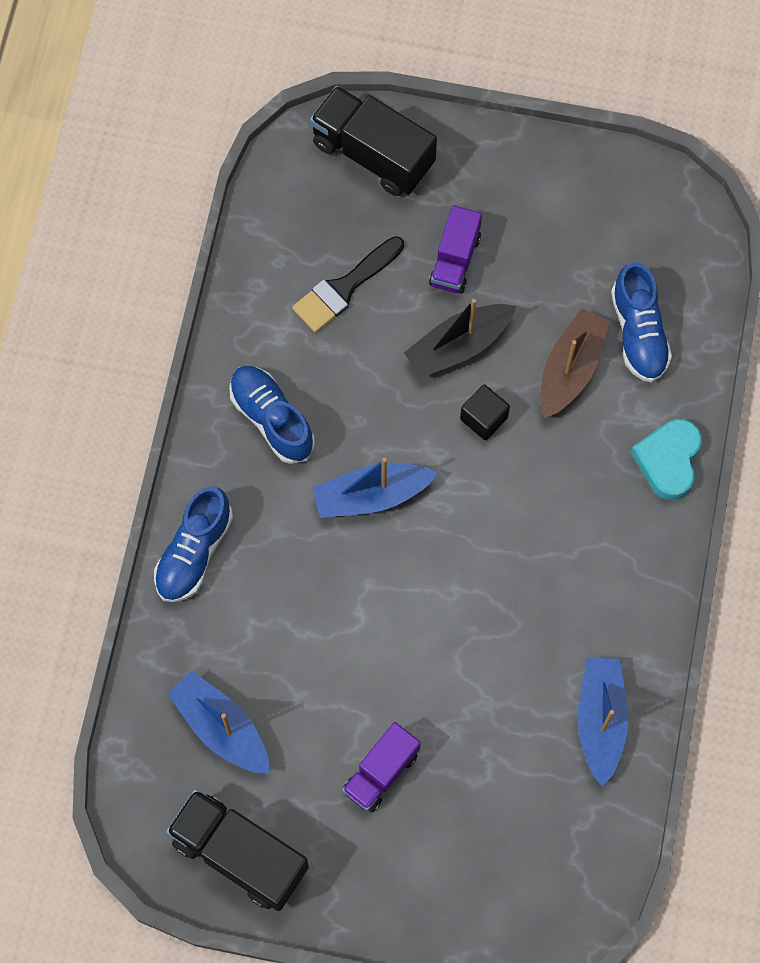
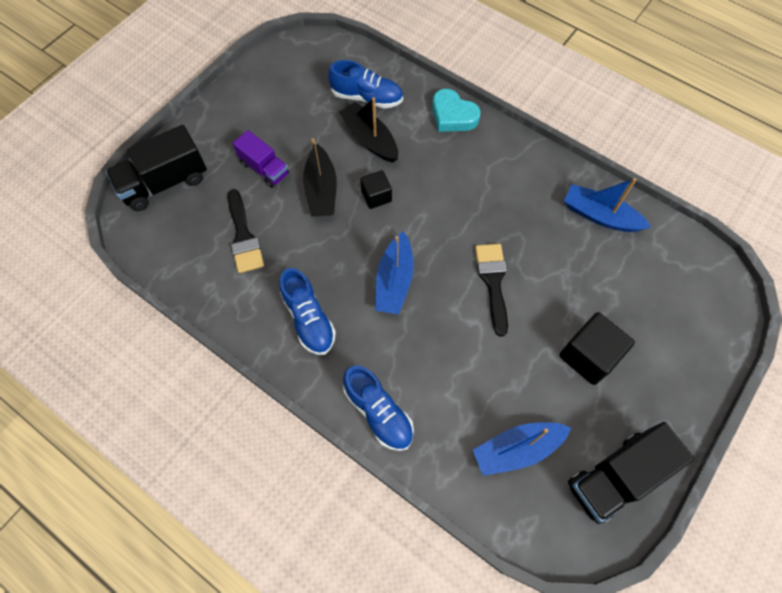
camera: 65 degrees left, 5 degrees down
(272, 419) = (308, 319): blue shoe -> blue shoe turned 105 degrees counterclockwise
(381, 772) = (588, 356): purple truck -> black cube
(428, 617) = (493, 282): none -> black brush
(570, 369) = (370, 139): brown boat -> black boat

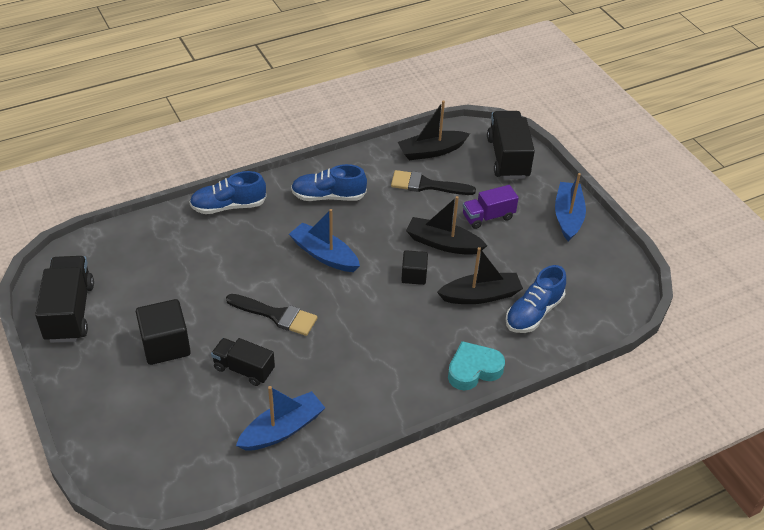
camera: 115 degrees right, 20 degrees down
(185, 254) = (431, 151): none -> black boat
(517, 449) = (139, 266): blue boat -> blue boat (568, 216)
(566, 275) = (244, 369): none -> black truck

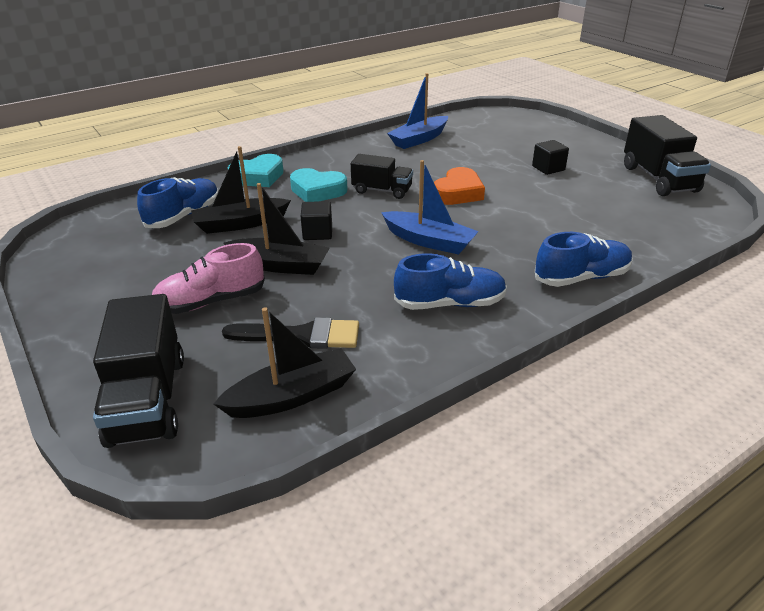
camera: 175 degrees right, 10 degrees down
(166, 345) = (548, 168): black cube -> black cube, size x0.60
(244, 369) = (468, 162): black truck -> black truck (382, 190)
(276, 315) = (458, 193): black brush -> orange heart
(412, 336) = (317, 191): none -> turquoise heart
(488, 217) = (211, 301): purple truck -> pink shoe
(568, 216) = (87, 314): blue boat -> none

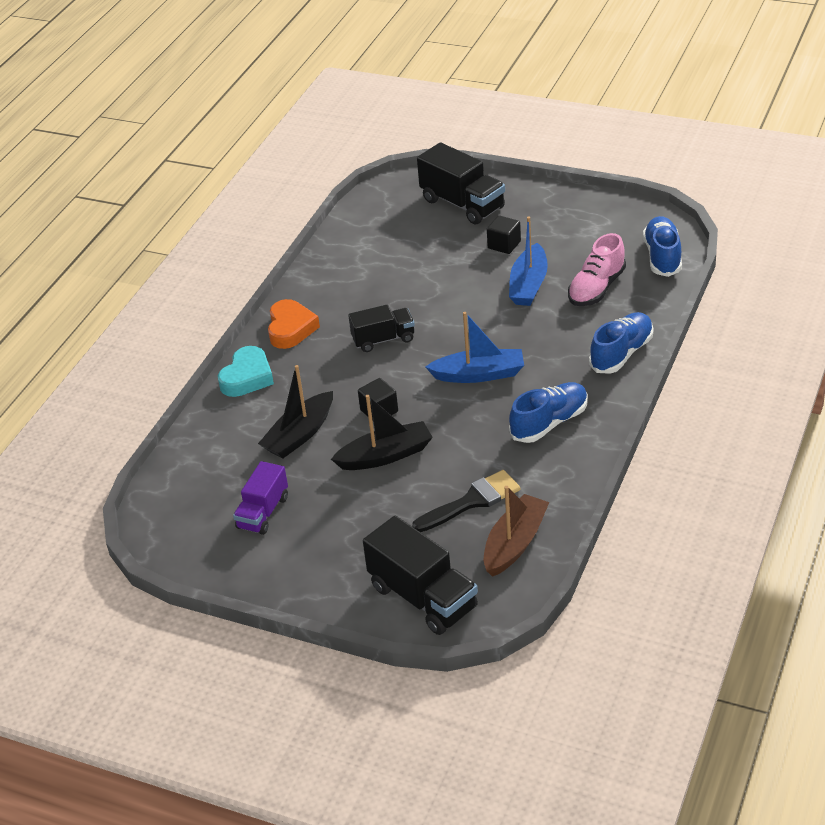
camera: 30 degrees left, 5 degrees up
(139, 262) = (263, 512): none -> purple truck
(184, 216) = (236, 452): blue shoe -> blue shoe (662, 257)
(211, 301) = (371, 512): pink shoe -> pink shoe (596, 288)
(292, 396) = (515, 543): black boat -> brown boat
(317, 191) = (325, 367): turquoise heart -> none
(419, 139) = (349, 258): blue boat -> blue boat (528, 285)
(458, 193) = (453, 311): orange heart -> orange heart (291, 329)
(658, 179) = (605, 217): black truck -> black truck (462, 204)

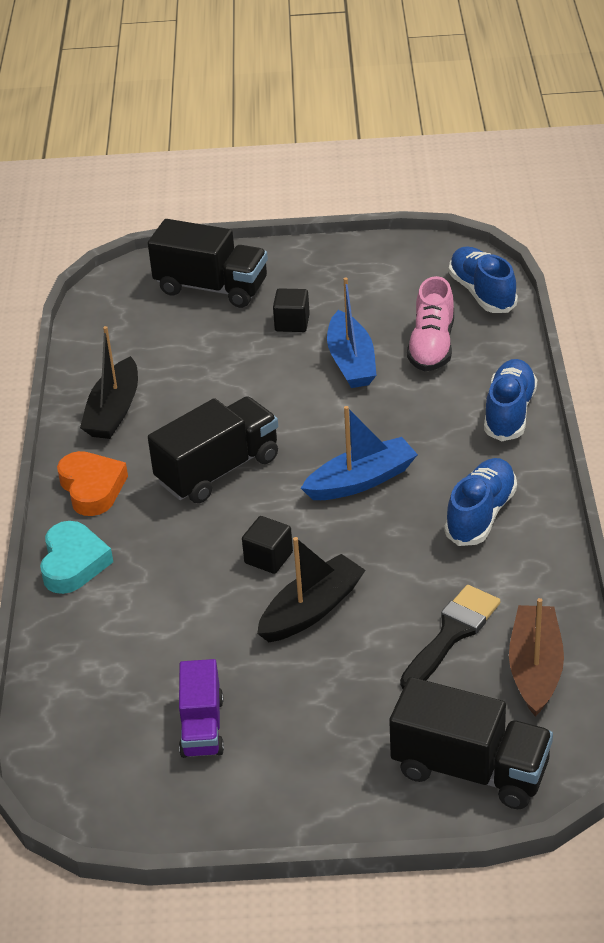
camera: 25 degrees left, 0 degrees up
(300, 435) = (187, 615): black boat -> black boat (114, 411)
(383, 339) = (218, 470): black truck -> black truck, size x1.58

